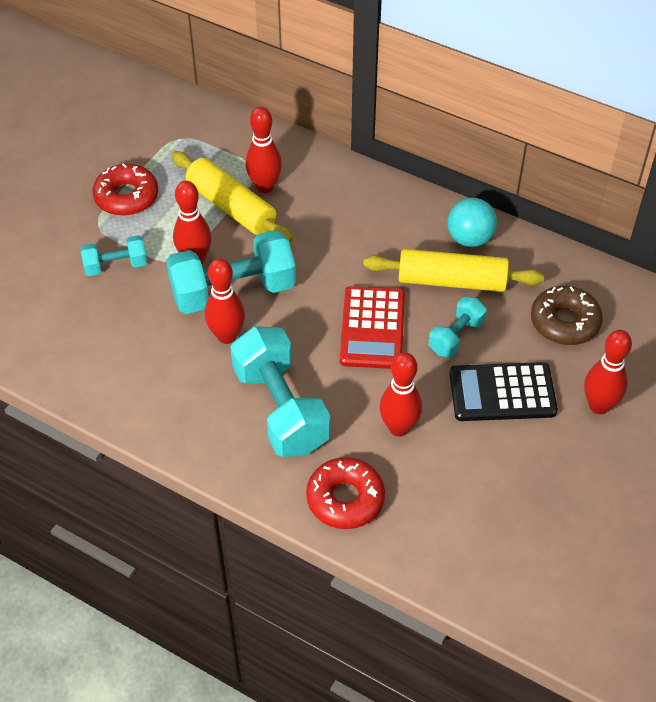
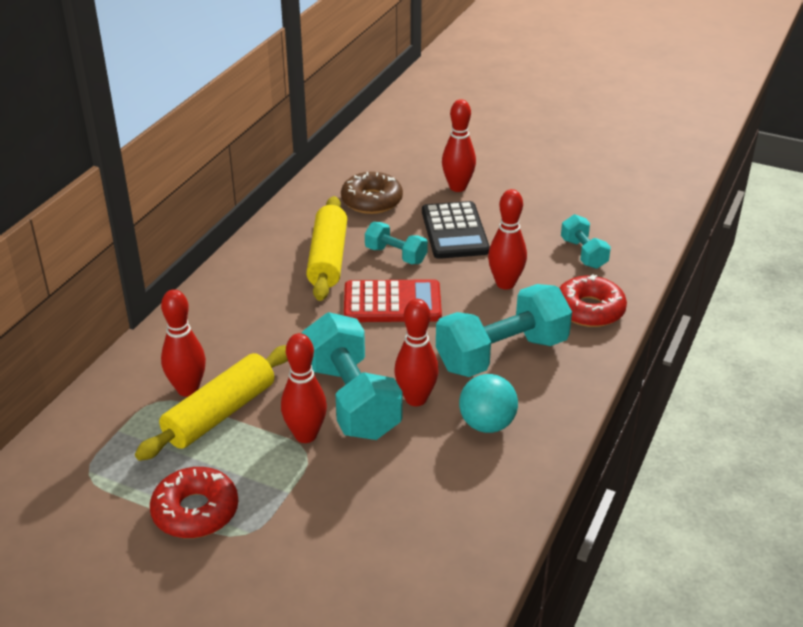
camera: 95 degrees left, 15 degrees down
(116, 266) = (318, 504): turquoise dumbbell -> turquoise dumbbell (583, 253)
(469, 239) = (273, 249): turquoise ball -> turquoise ball (487, 424)

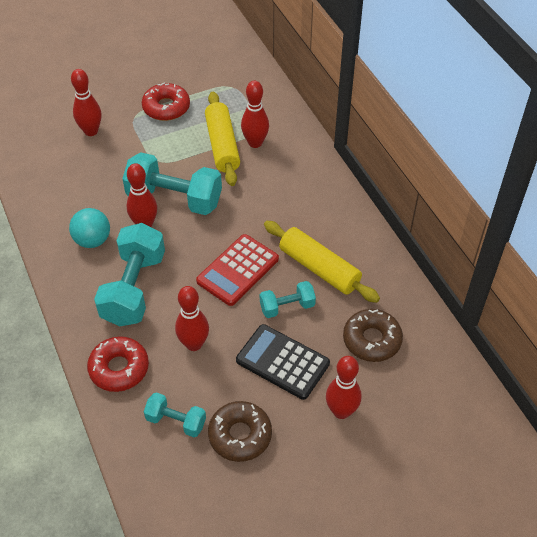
camera: 130 degrees right, 15 degrees up
(305, 435) = (170, 167): red bowling pin -> red bowling pin (91, 131)
(546, 219) = (240, 435): none -> brown donut

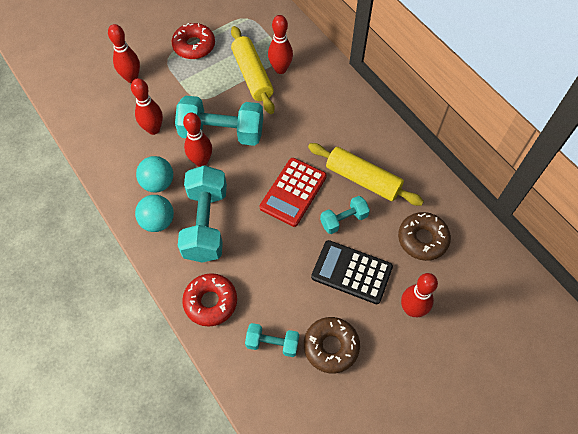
camera: 10 degrees left, 10 degrees up
(83, 279) = (158, 221): none -> turquoise ball
(194, 344) = (271, 268): red bowling pin -> red bowling pin (153, 129)

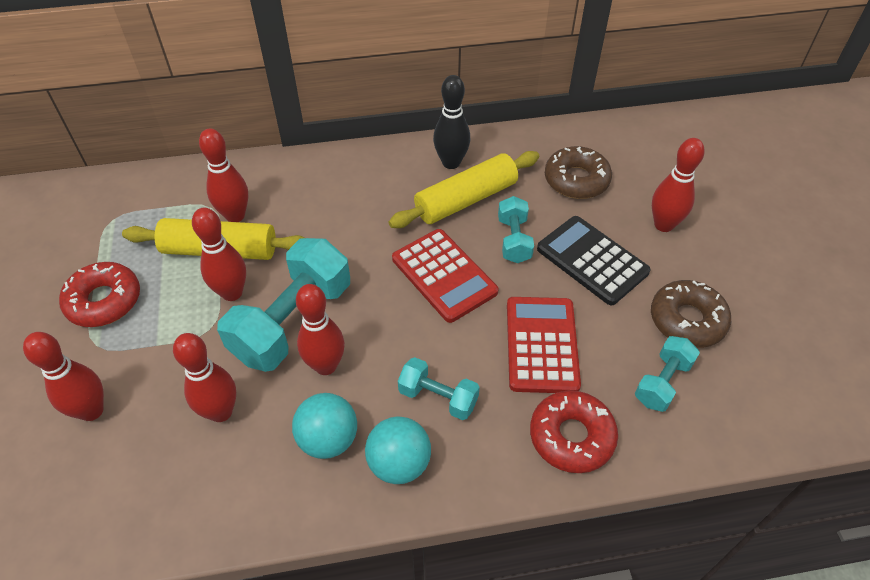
camera: 65 degrees left, 10 degrees down
(205, 223) = (438, 397): turquoise dumbbell -> turquoise dumbbell, size x0.53
(227, 96) = (232, 293): none -> red bowling pin
(267, 264) = (541, 345): none -> red calculator
(351, 272) = (592, 260): black calculator -> black calculator turned 90 degrees clockwise
(391, 158) = (451, 163): none -> black bowling pin

